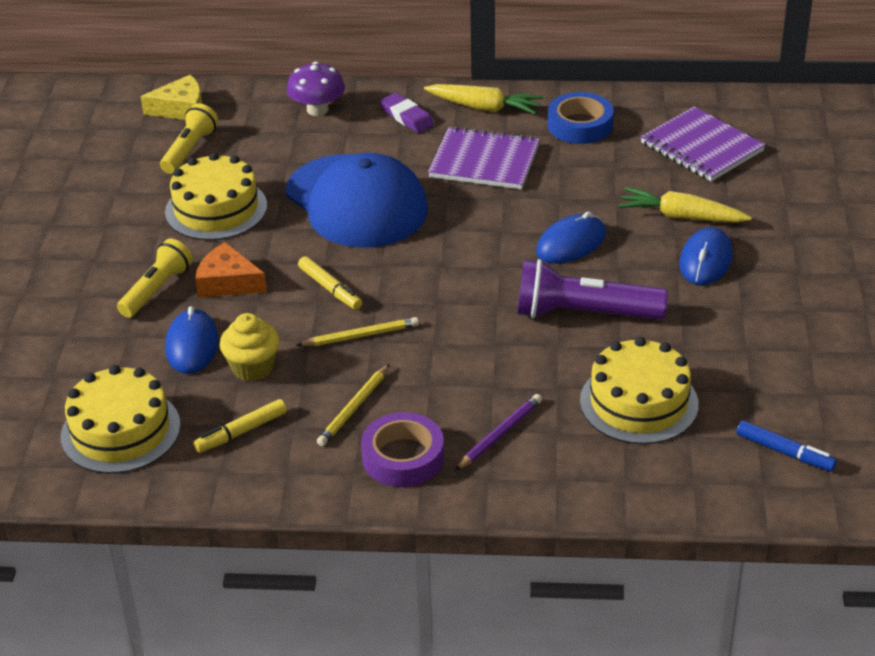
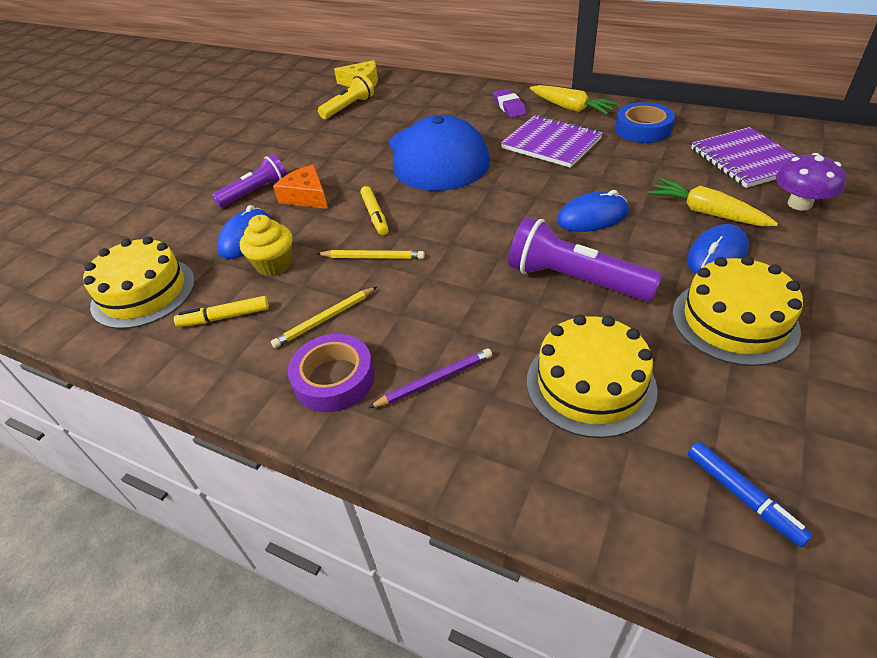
camera: 25 degrees right, 5 degrees up
(157, 290) = (256, 192): yellow flashlight -> purple flashlight
(216, 209) = (337, 146): yellow cake -> yellow cake (734, 321)
(317, 109) = (449, 94): purple mushroom -> purple mushroom (799, 204)

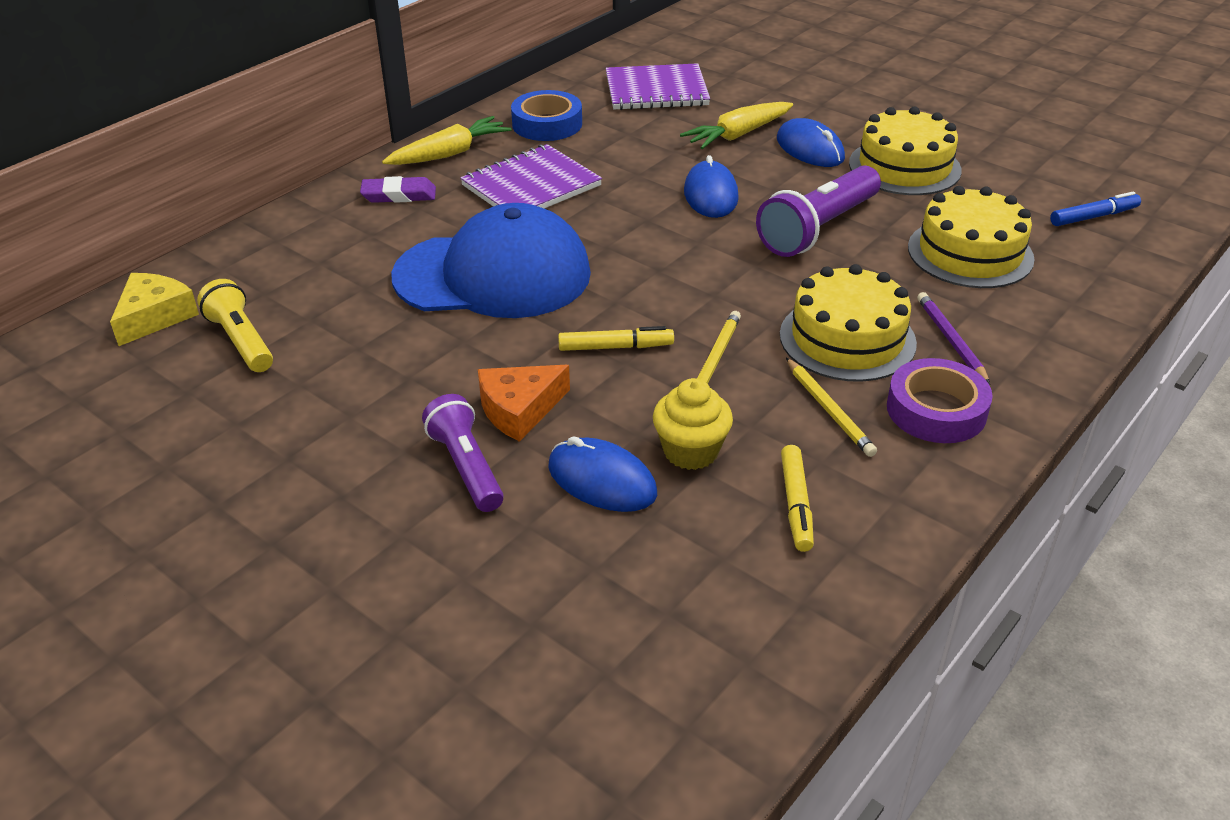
camera: 80 degrees left, 5 degrees down
(143, 292) = (702, 603): yellow cake -> yellow cake (847, 339)
(799, 204) = (749, 91): purple mushroom -> none

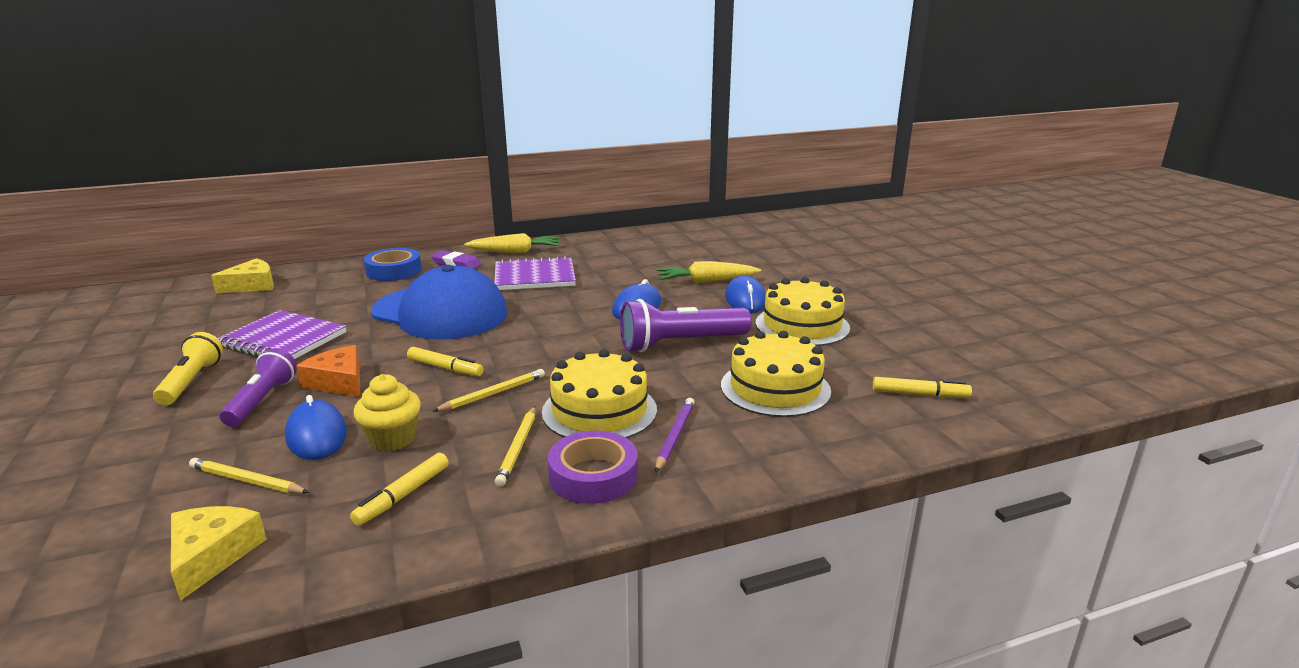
camera: 30 degrees right, 15 degrees down
(241, 341) = (268, 306): yellow flashlight -> yellow flashlight (191, 381)
(519, 409) = (339, 382): orange cheese -> orange cheese turned 45 degrees clockwise
(547, 124) = (593, 250): blue tape -> blue tape (394, 271)
(613, 560) = (247, 481): none -> yellow pencil
(656, 90) = (688, 248): purple notebook -> purple notebook (283, 339)
(710, 644) = (212, 555): none -> yellow cheese
(1093, 217) = (920, 394): blue marker -> yellow marker

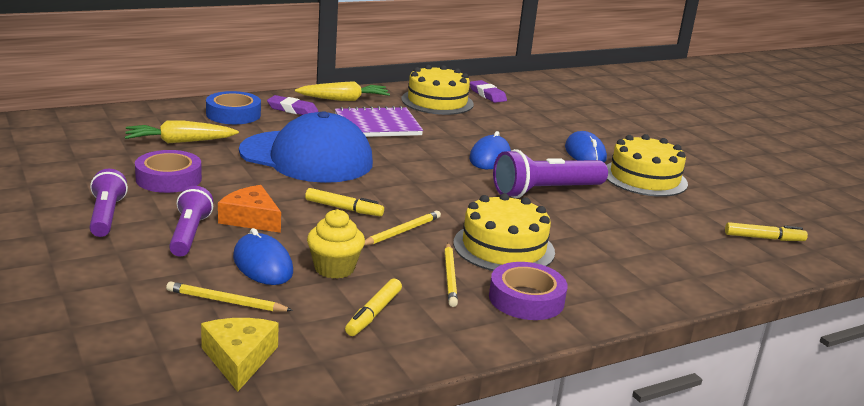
camera: 10 degrees left, 0 degrees up
(191, 381) = (106, 216): yellow flashlight -> purple flashlight
(252, 285) = (96, 124): yellow cheese -> none
(283, 339) = (168, 179): purple notebook -> purple tape
(668, 241) = (487, 95): none -> purple eraser
(675, 436) = (578, 269): purple pencil -> none
(706, 281) = (542, 135): yellow carrot -> yellow carrot (179, 142)
(775, 388) = (644, 231): yellow cake -> yellow cake (437, 101)

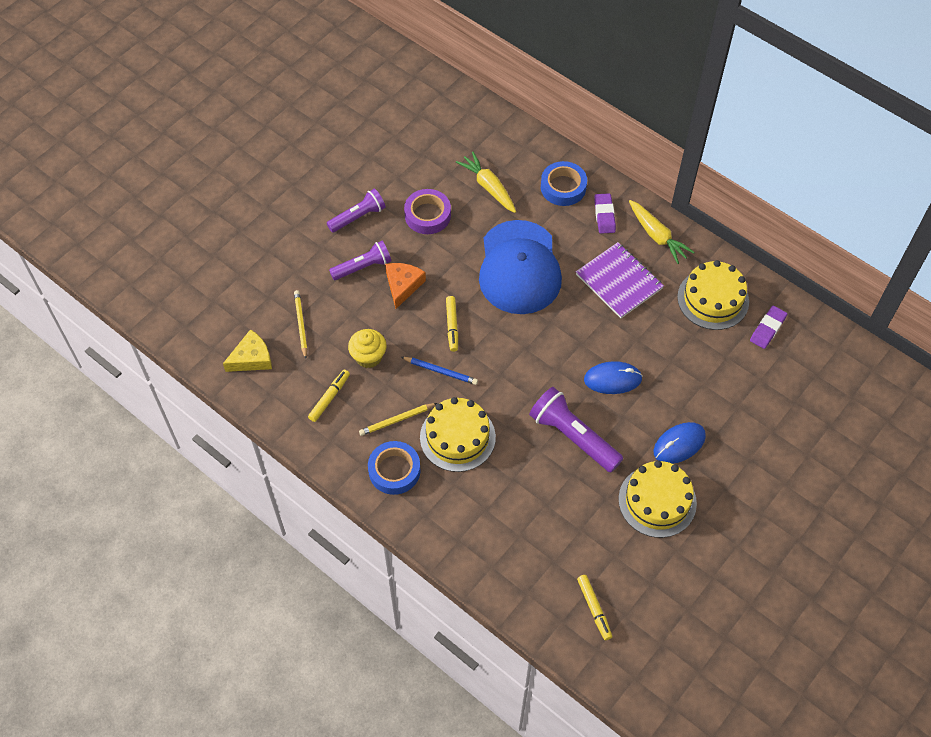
camera: 70 degrees right, 35 degrees up
(263, 264) = (350, 320): blue mouse -> none
(373, 313) = (329, 398): yellow marker -> yellow marker turned 120 degrees clockwise
(402, 231) = (441, 371): yellow pencil -> blue pencil
(526, 299) = (394, 470): purple tape -> blue tape

